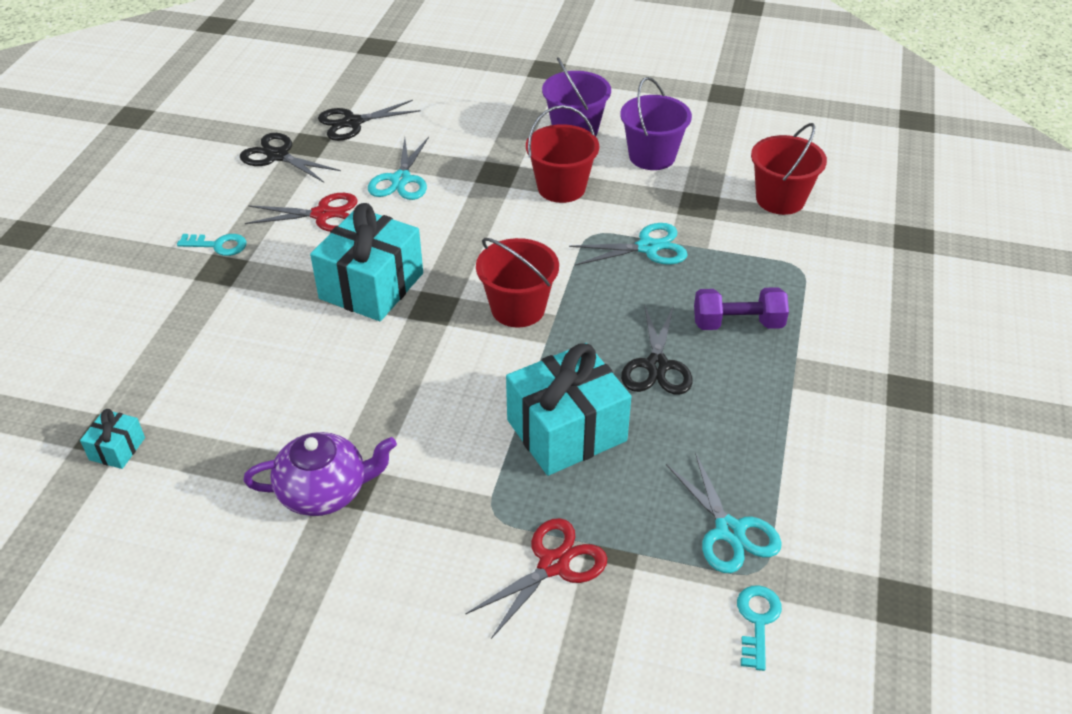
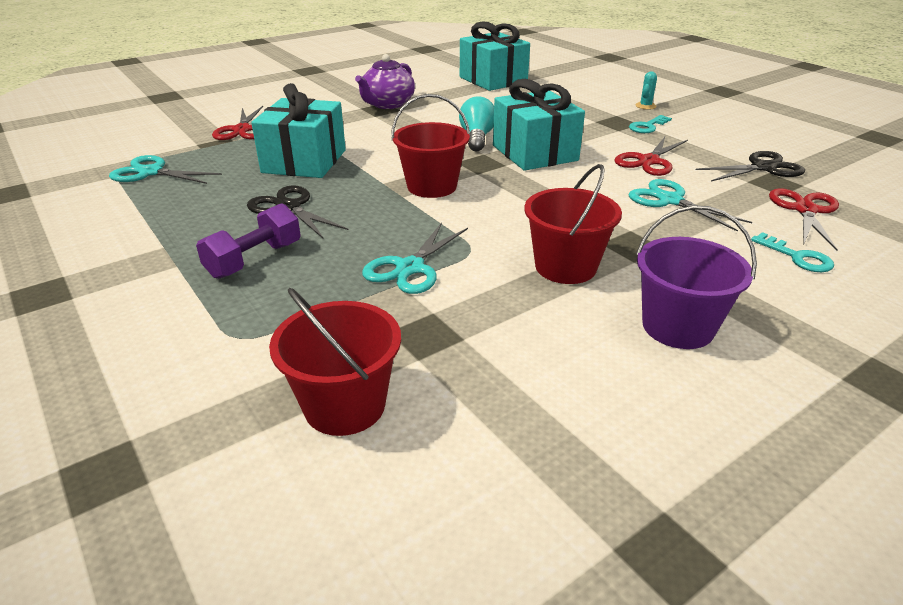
camera: 130 degrees right, 10 degrees down
(117, 449) = (493, 80): turquoise gift -> turquoise gift, size x2.20
(139, 269) = (645, 106): none -> turquoise cactus
(352, 122) = (805, 210): black scissors -> red scissors
(369, 343) = (477, 138): none -> turquoise light bulb
(652, 156) = (559, 355): purple bucket -> none
(757, 621) = (105, 156): turquoise key -> turquoise key (797, 257)

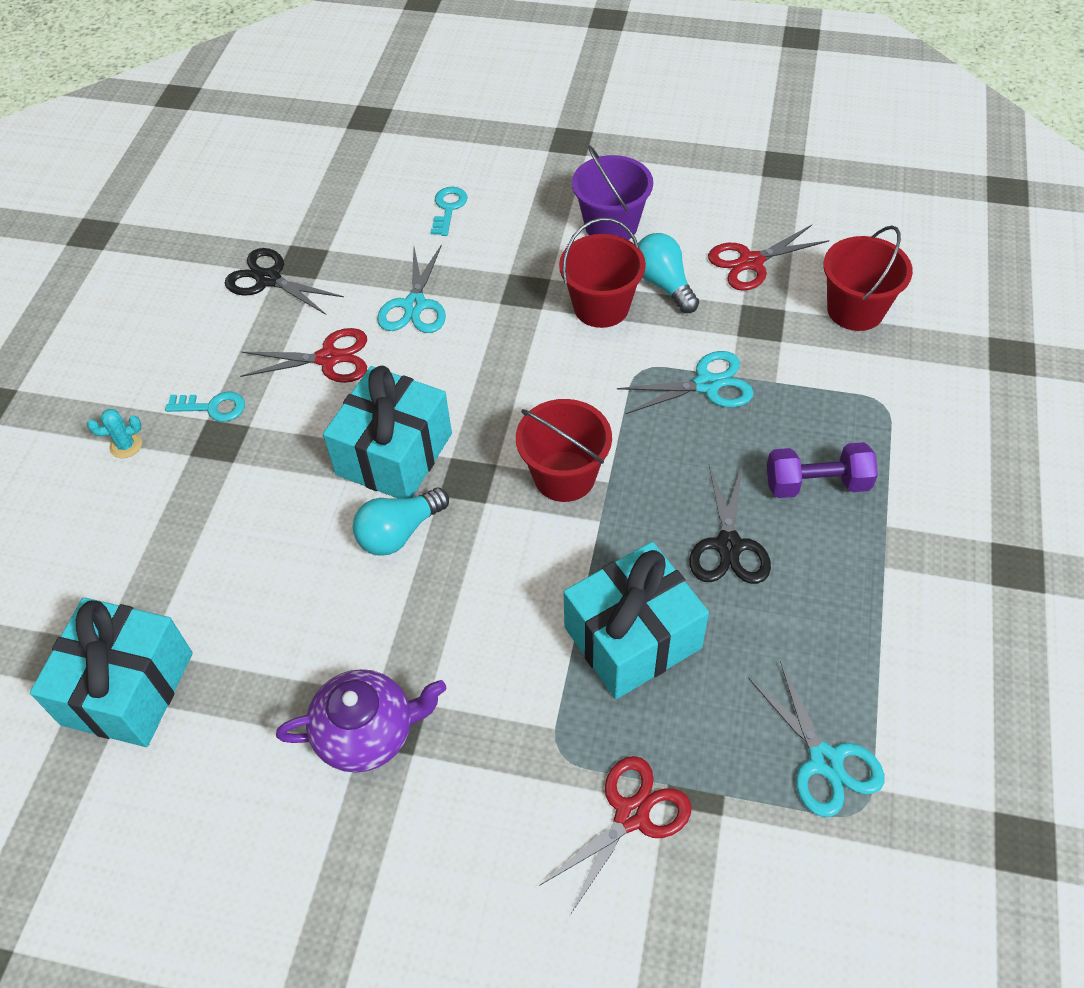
camera: 130 degrees left, 20 degrees up
(552, 311) = (663, 284): none -> turquoise light bulb
(805, 210) = (351, 228): red scissors -> red scissors (751, 262)

